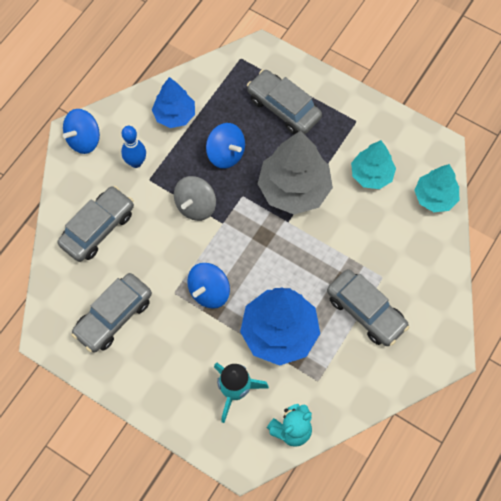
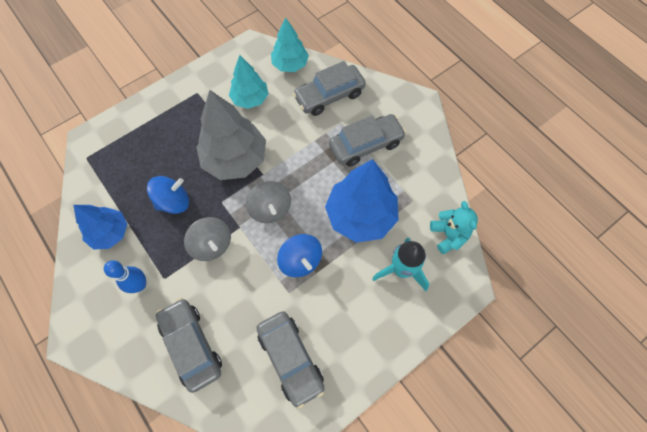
camera: 70 degrees left, 0 degrees up
(84, 140) = (87, 329): blue spinning top -> none
(252, 244) = (270, 209): none -> grey spinning top
(283, 108) = (155, 140): grey car -> grey car (329, 96)

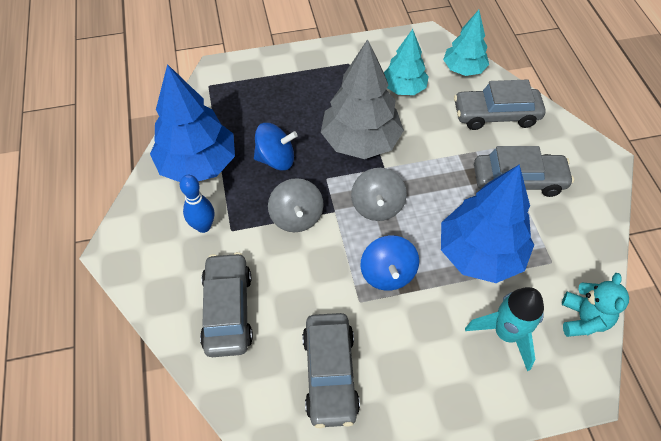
camera: 25 degrees right, 10 degrees down
(110, 233) = (198, 164): blue tree -> blue tree, size x1.64

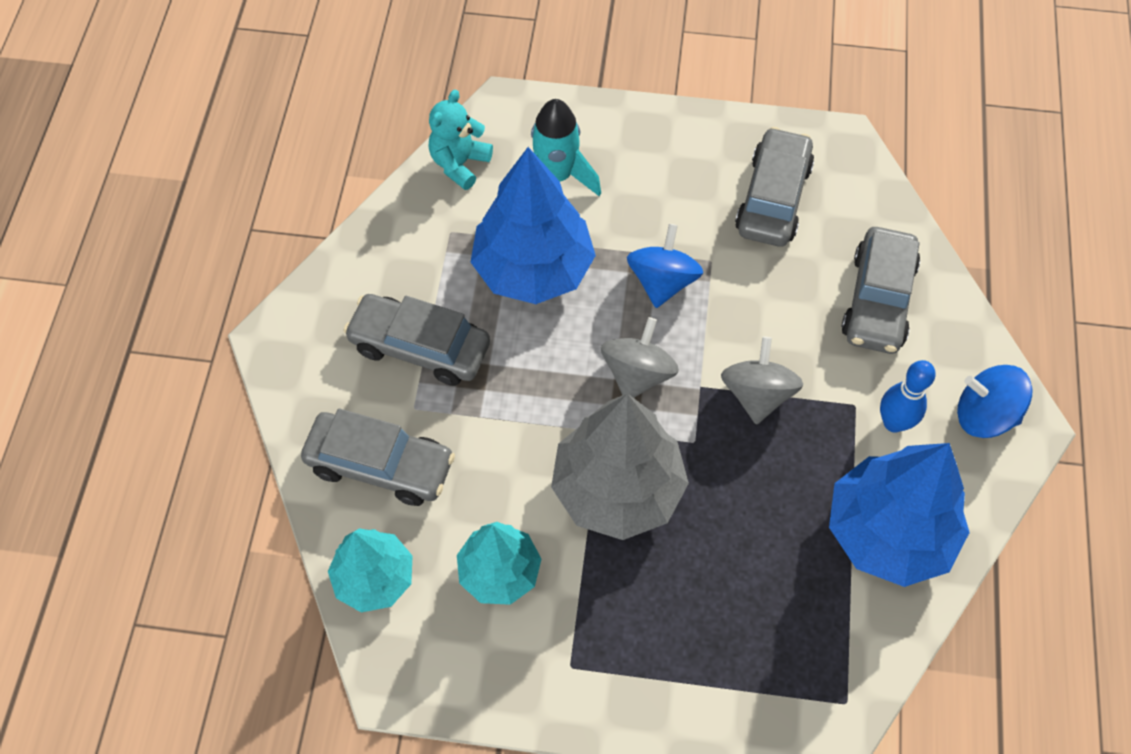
camera: 160 degrees left, 5 degrees up
(276, 159) = (761, 500): blue spinning top -> blue spinning top (984, 415)

